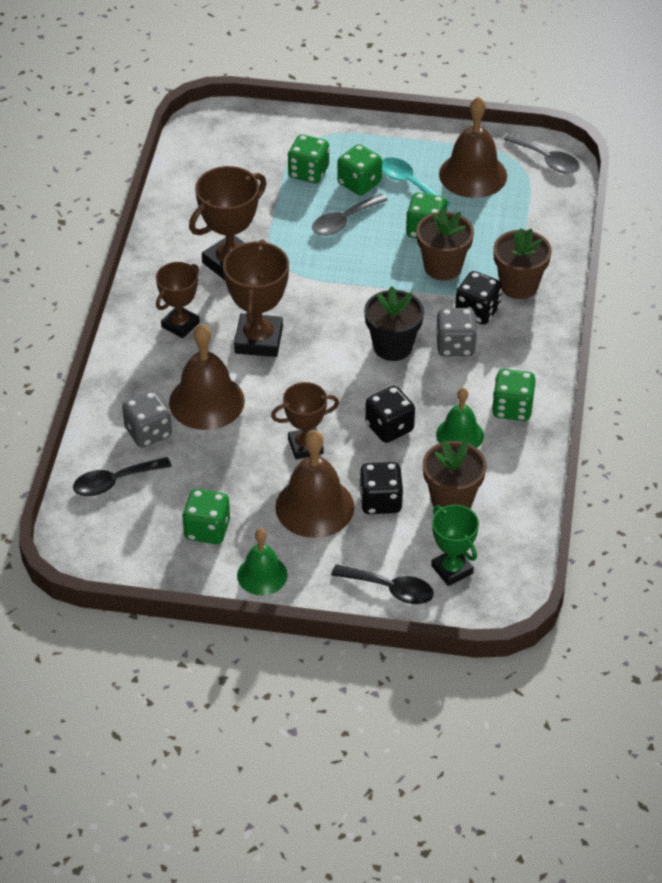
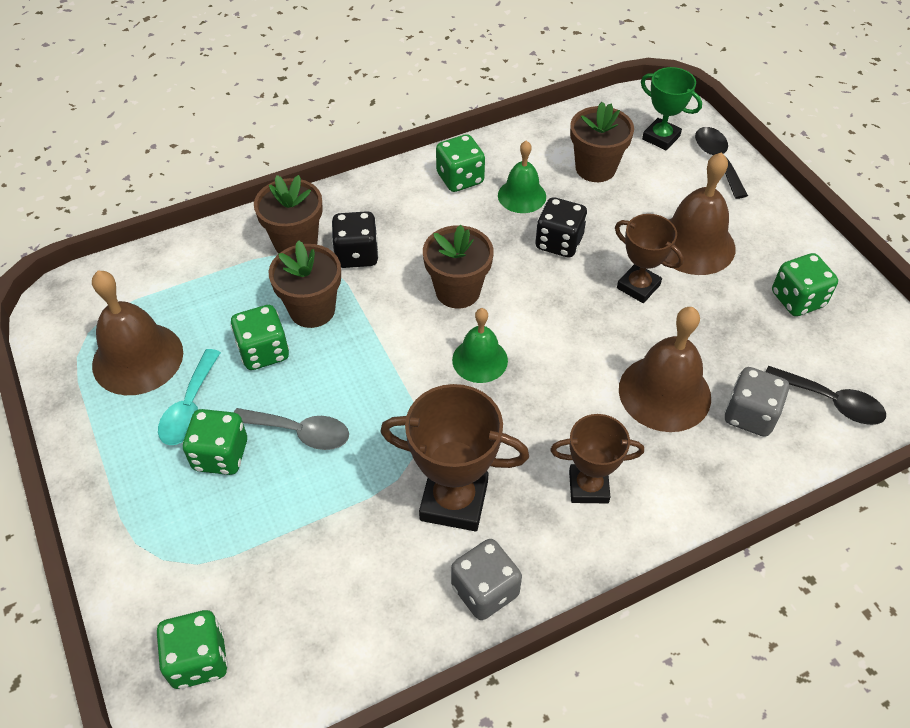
camera: 125 degrees left, 5 degrees up
(258, 340) = (545, 401): brown trophy -> none
(262, 575) = (795, 238): green bell -> green bell (480, 360)
(308, 172) = (233, 520): green dice -> green dice (199, 659)
(380, 501) = (643, 207): black dice -> none
(393, 346) = (457, 291): black flower pot -> brown flower pot
(452, 569) = (661, 137): green trophy -> green trophy turned 75 degrees counterclockwise
(455, 346) = (416, 248): grey dice -> grey dice (485, 590)
(546, 160) = (72, 308): grey spoon -> none

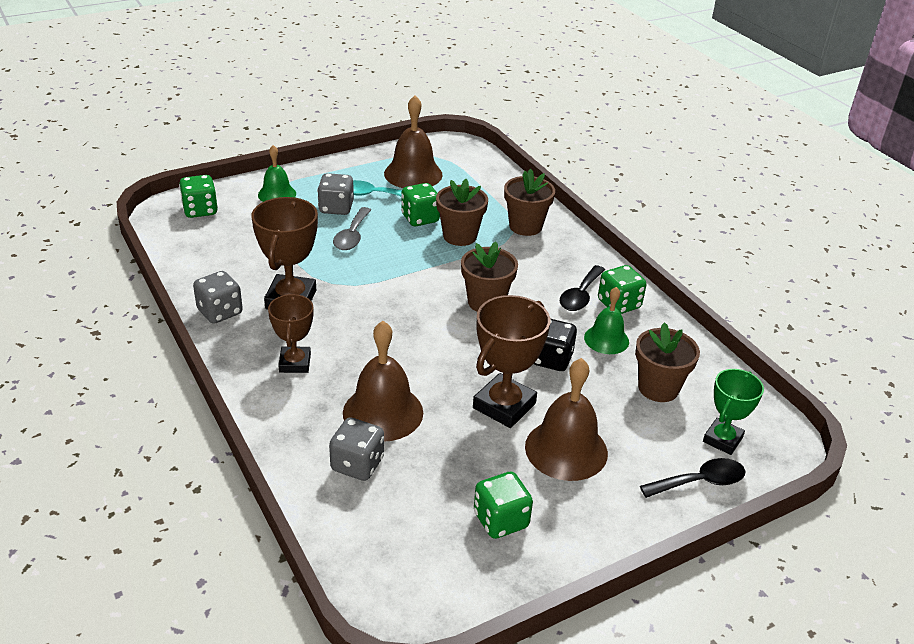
camera: 85 degrees right, 15 degrees down
(220, 455) = (336, 208): green dice -> grey dice
(357, 255) = (518, 253): black dice -> none
(480, 360) = (415, 312): green bell -> green bell (277, 194)
(638, 286) = (504, 406): brown trophy -> brown trophy, size x1.54
(831, 402) = (371, 525): black spoon -> black spoon (580, 295)

